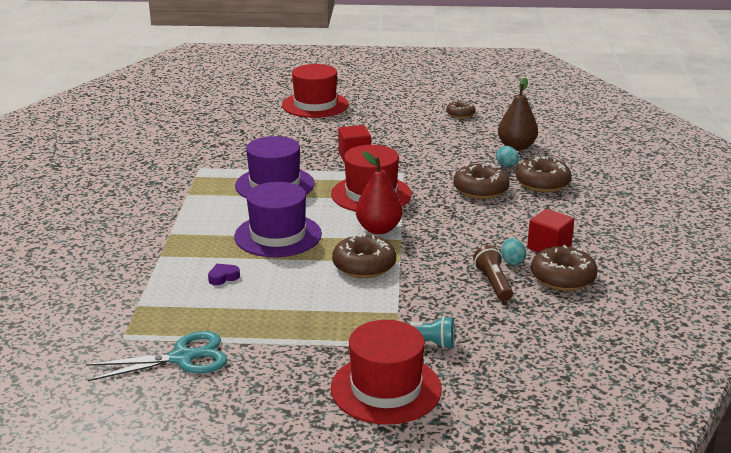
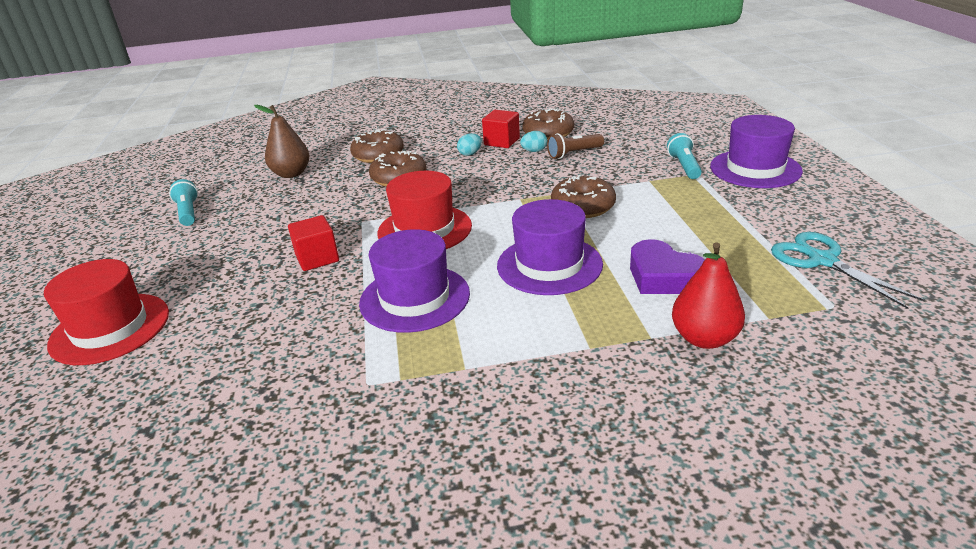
camera: 100 degrees left, 5 degrees up
(223, 277) = (663, 277): purple heart -> purple heart, size x2.10
(378, 229) = (505, 212): red pear -> red pear (704, 338)
(386, 389) = (755, 169): red hat -> purple hat
(460, 114) = (188, 213): brown donut -> turquoise flashlight
(507, 165) = (339, 173): turquoise egg -> turquoise egg (470, 154)

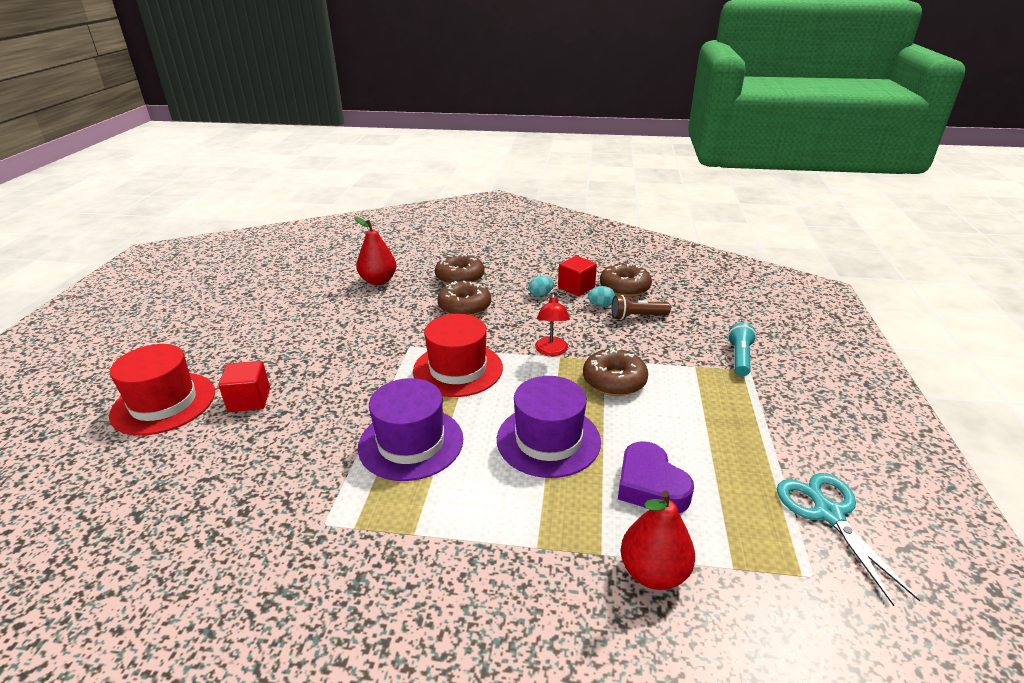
camera: 15 degrees right, 0 degrees up
(188, 213) = (278, 302): turquoise flashlight -> none
(291, 174) = (378, 281): brown pear -> red pear
(317, 258) = (353, 376): red cube -> red cube (249, 400)
(509, 196) = (551, 351): none -> red lamp
(755, 169) = (813, 379): purple hat -> none

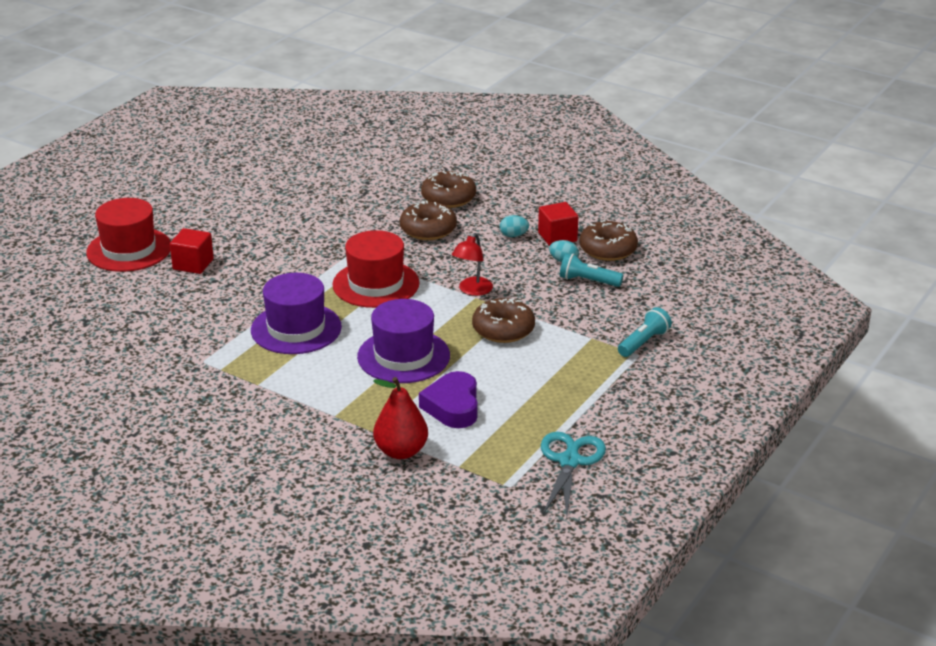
camera: 25 degrees right, 0 degrees up
(378, 281) = (365, 182): red pear -> none
(637, 317) = (588, 281): brown flashlight -> turquoise flashlight

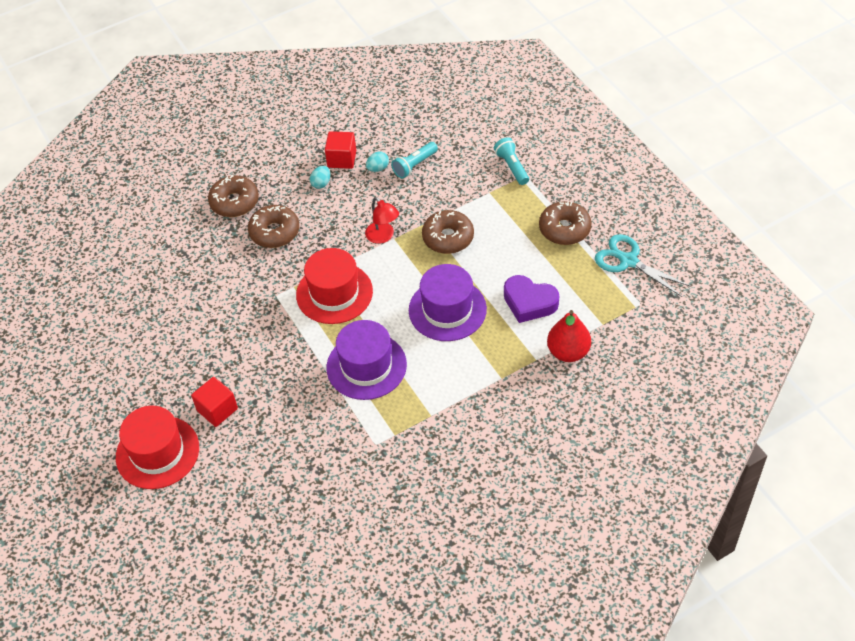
camera: 60 degrees left, 20 degrees up
(608, 249) = (379, 137): brown donut -> brown donut (564, 229)

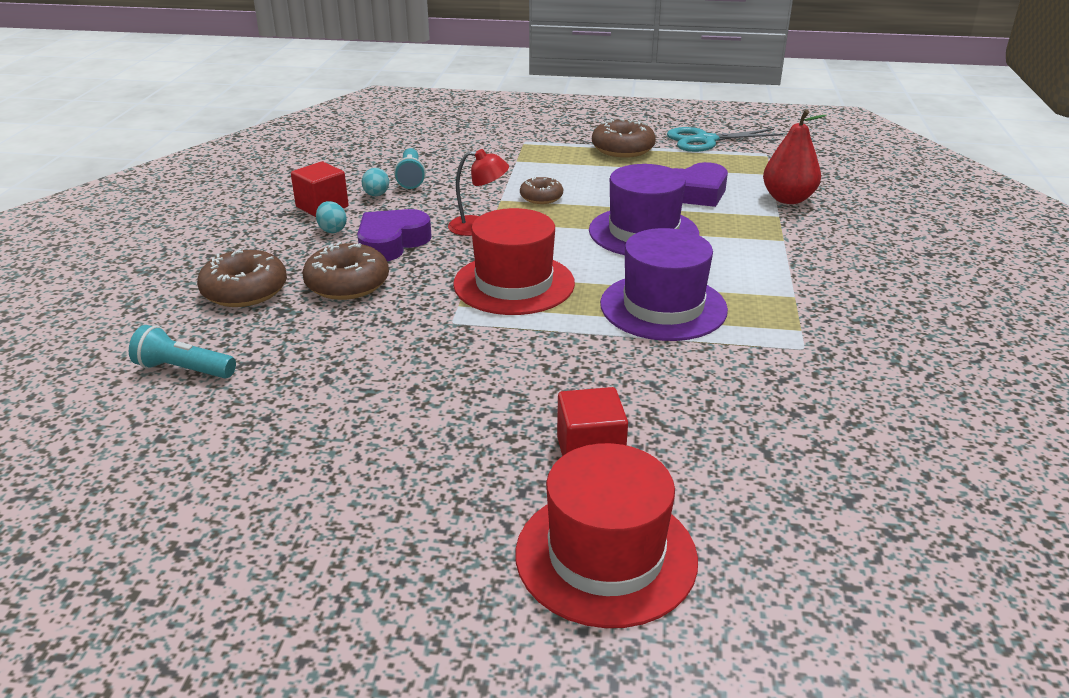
camera: 55 degrees left, 20 degrees down
(330, 216) = (391, 243): none -> purple heart
(448, 238) = (541, 197): brown donut -> brown donut, size x0.61
(512, 167) = (503, 142): turquoise flashlight -> turquoise flashlight (183, 370)

